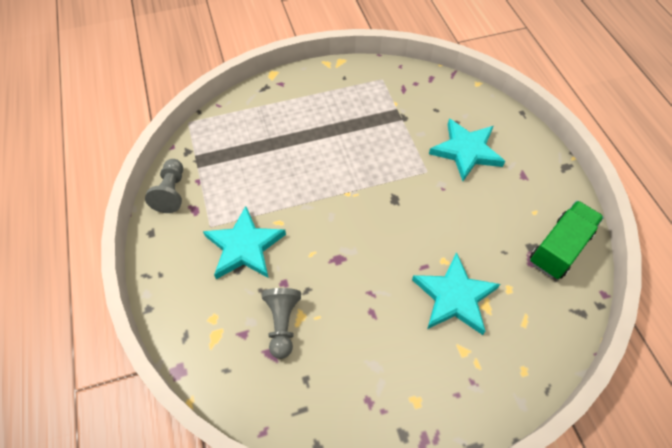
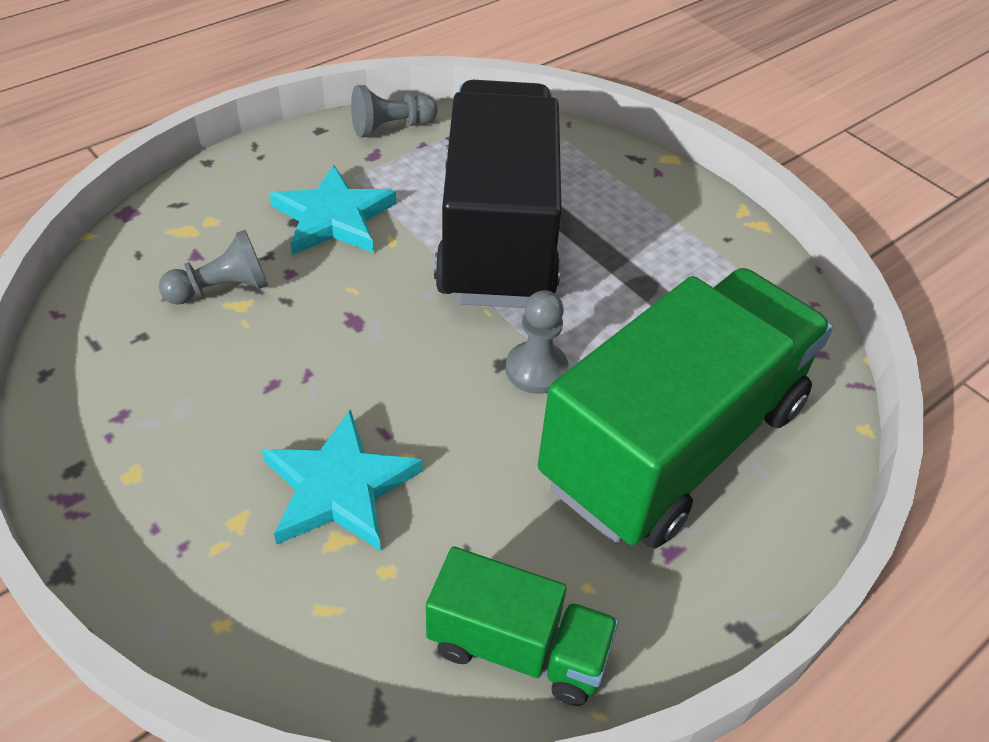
camera: 65 degrees right, 10 degrees down
(297, 170) = (498, 234): none -> black truck
(404, 187) = (536, 369): none -> grey pawn
(466, 151) = (674, 443): turquoise star -> green truck

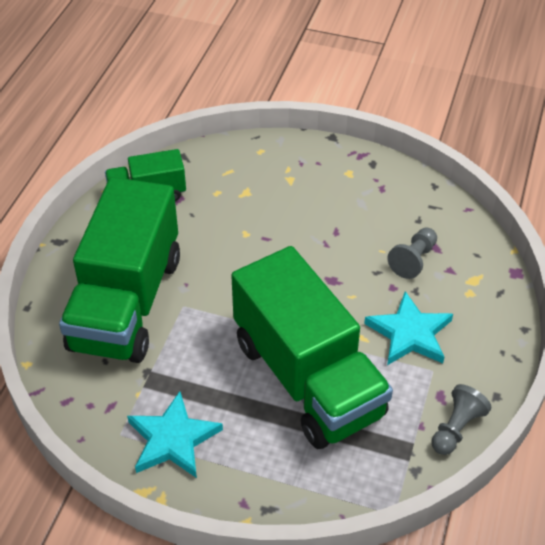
camera: 150 degrees right, 0 degrees up
(339, 488) = (263, 209): turquoise star -> turquoise star (172, 439)
(498, 234) = (307, 378): black truck -> green truck
(536, 369) = (219, 304): grey pawn -> none

